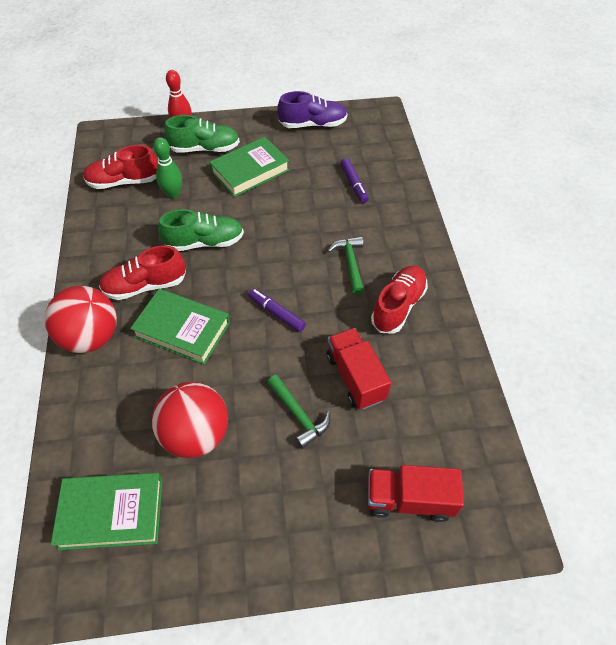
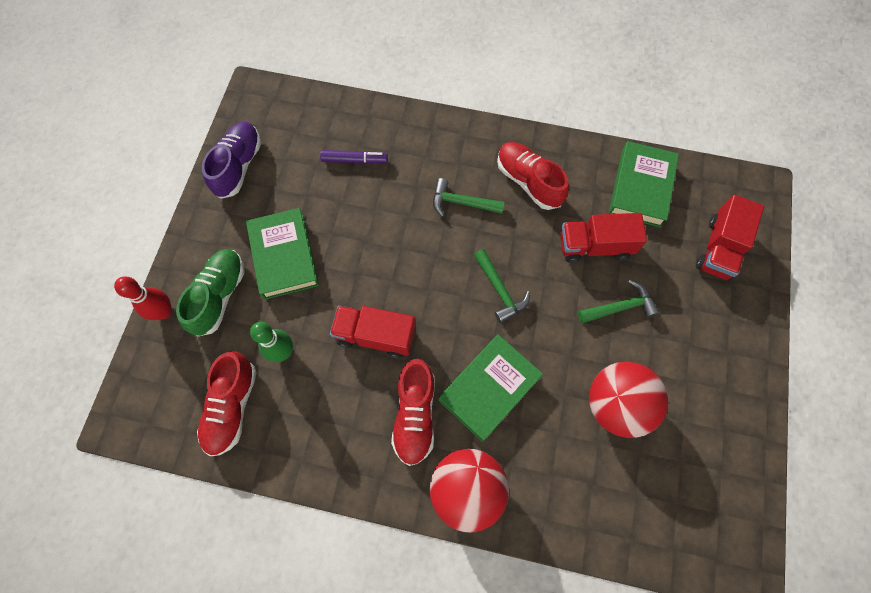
camera: 70 degrees left, 15 degrees up
(111, 513) = (678, 502): green book -> green book (641, 187)
(204, 242) = (375, 335): green shoe -> red truck
(277, 313) = (500, 290): purple marker -> green hammer

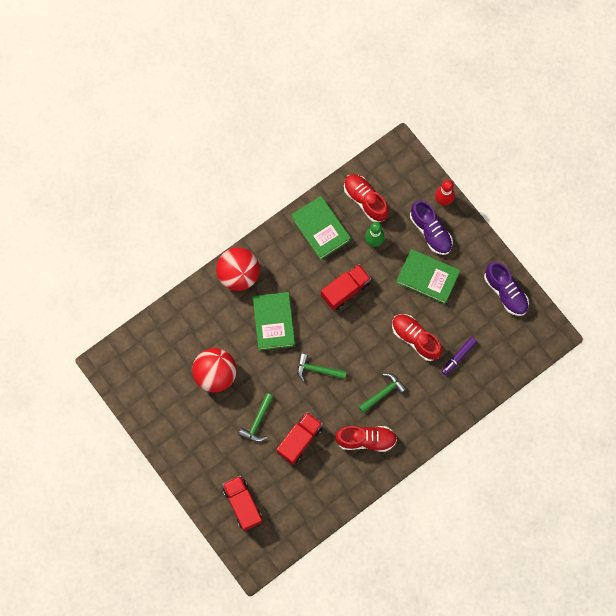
camera: 130 degrees right, 5 degrees up
(219, 296) = (430, 231): green shoe -> purple shoe
(415, 415) = (291, 278): red shoe -> red shoe (415, 339)
(641, 187) = (310, 498): green book -> green book (320, 229)

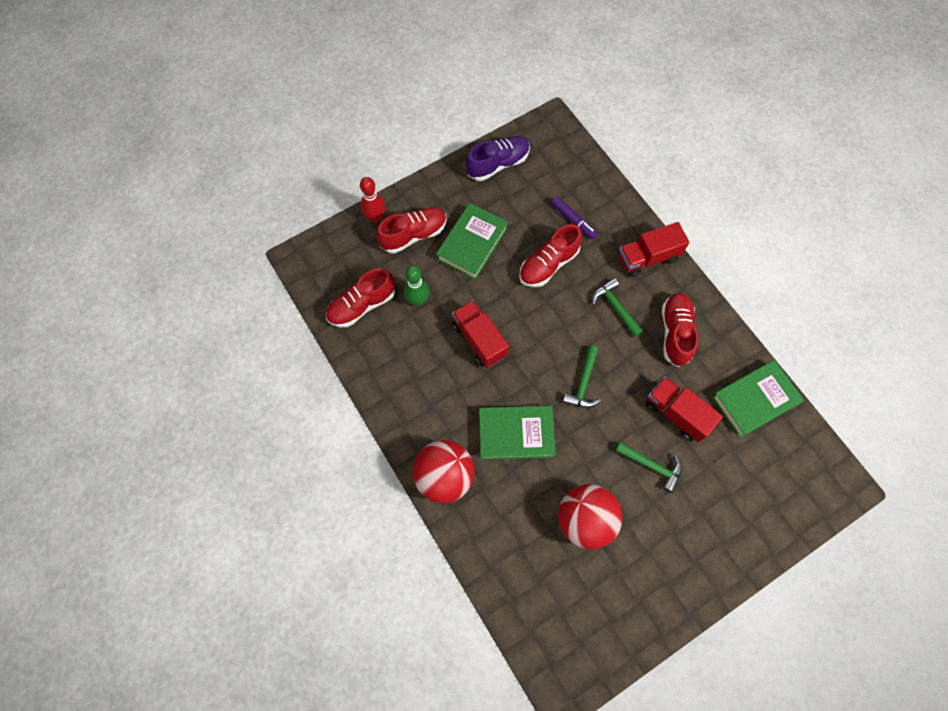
camera: 85 degrees left, 5 degrees down
(243, 504) = (765, 495): red truck -> red truck (647, 258)
(320, 229) = (393, 363): green book -> green book (754, 400)
(430, 231) = (413, 235): purple shoe -> red shoe

